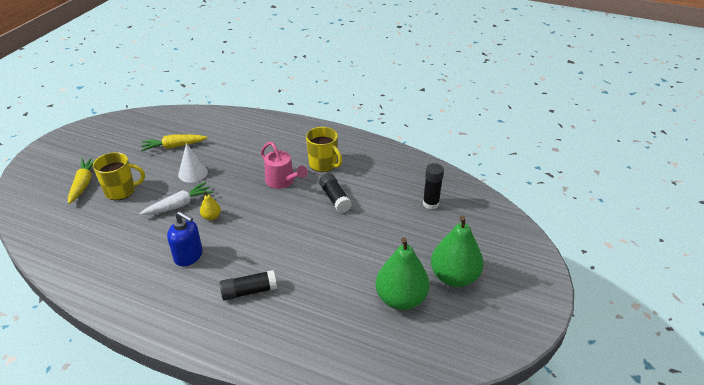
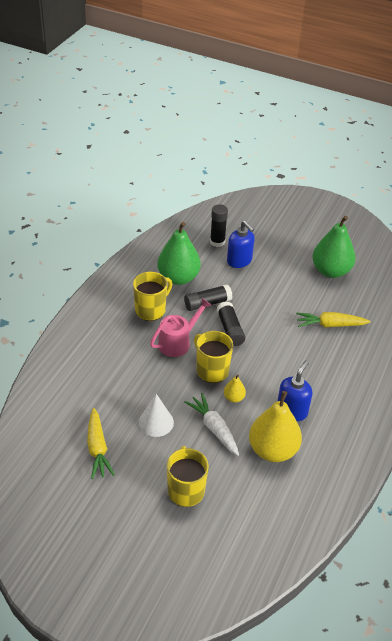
camera: 90 degrees left, 5 degrees up
(84, 184) = (169, 536): yellow carrot -> yellow carrot (330, 325)
(146, 241) = (273, 450): none -> yellow pear
(246, 202) = (211, 370): none -> yellow mug
(249, 291) = (332, 362): black glue stick -> black glue stick (230, 329)
(403, 220) = (239, 261): none -> blue soap dispenser
(454, 277) = (305, 240): green pear -> green pear (178, 278)

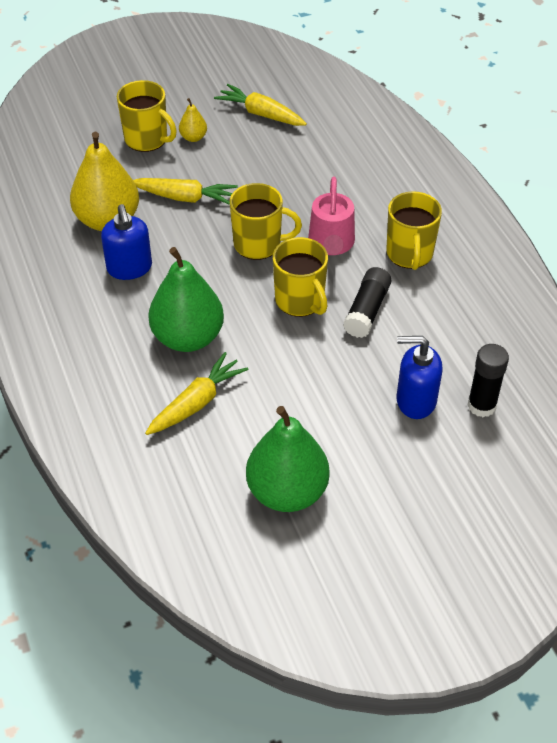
camera: 135 degrees right, 5 degrees up
(156, 422) = (243, 164): white cone -> none
(178, 278) = (444, 314): green pear -> green pear (188, 337)
(214, 428) = (185, 198): white carrot -> yellow carrot
(230, 329) = (300, 301): black glue stick -> yellow mug
(234, 398) = (202, 236): yellow pear -> yellow pear (193, 137)

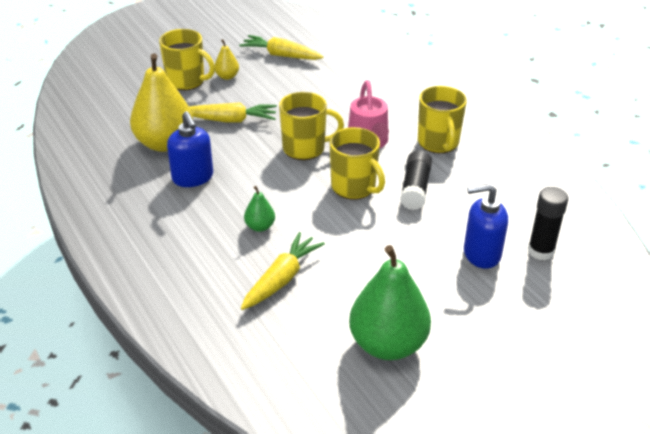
camera: 10 degrees left, 10 degrees down
(188, 337) = (260, 227): green pear -> green pear, size x0.45

